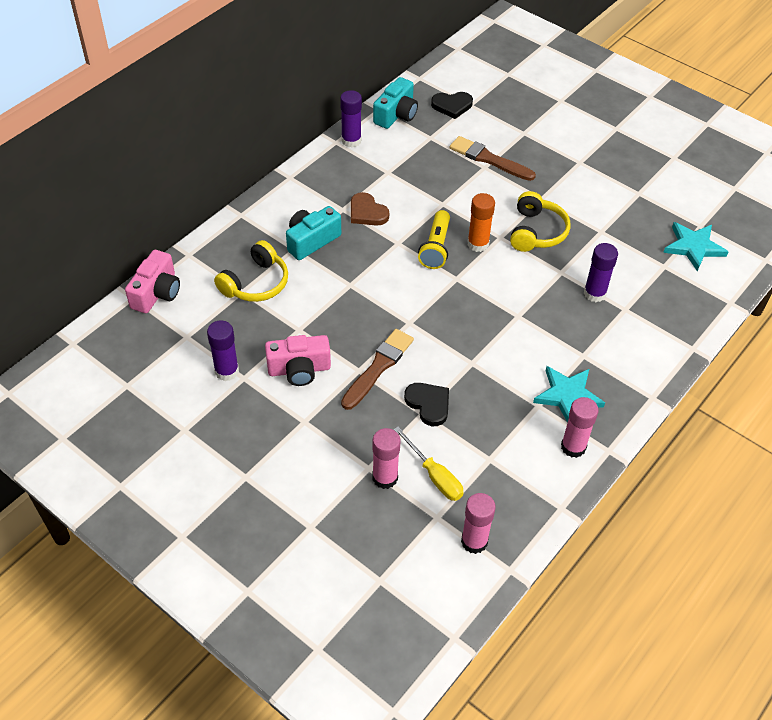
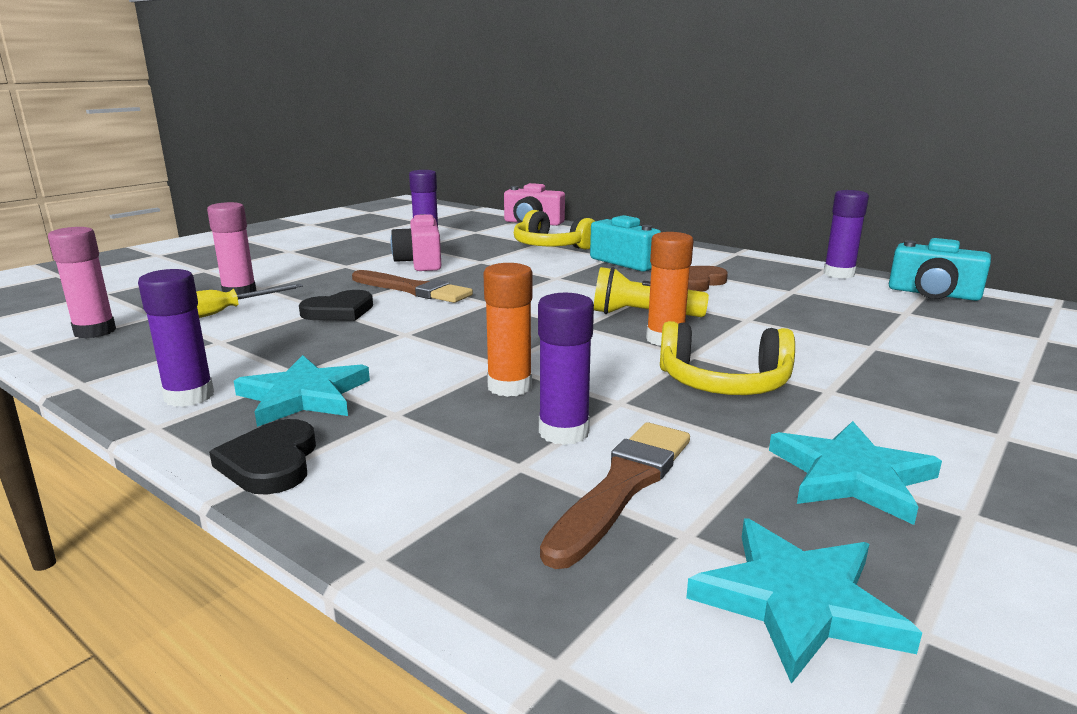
camera: 90 degrees right, 30 degrees down
(452, 106) = (1015, 325): black heart -> black heart (270, 462)
(489, 159) = (899, 350): brown brush -> brown brush (622, 487)
(548, 312) = (509, 387): none -> orange glue stick
(573, 447) = (189, 396): pink glue stick -> purple glue stick
(619, 214) = (851, 476): none -> turquoise star

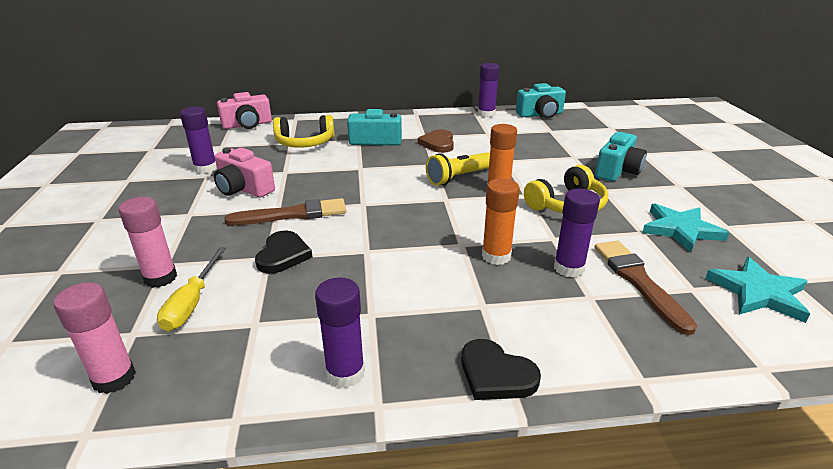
camera: 45 degrees left, 10 degrees up
(304, 396) = (413, 326): turquoise star -> none
(913, 381) = (617, 171): none -> turquoise camera

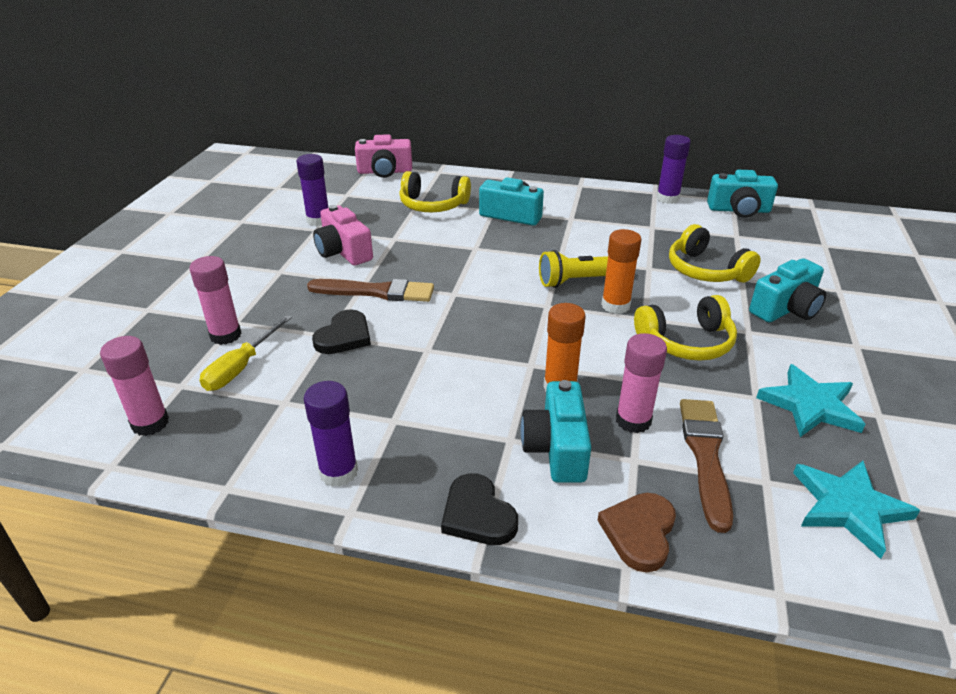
camera: 20 degrees right, 5 degrees up
(438, 143) = (582, 231): brown heart -> brown heart (639, 532)
(525, 303) = (556, 448): none -> turquoise camera
(546, 155) = (706, 270): none -> yellow headphones
(568, 268) = (633, 421): purple glue stick -> pink glue stick

